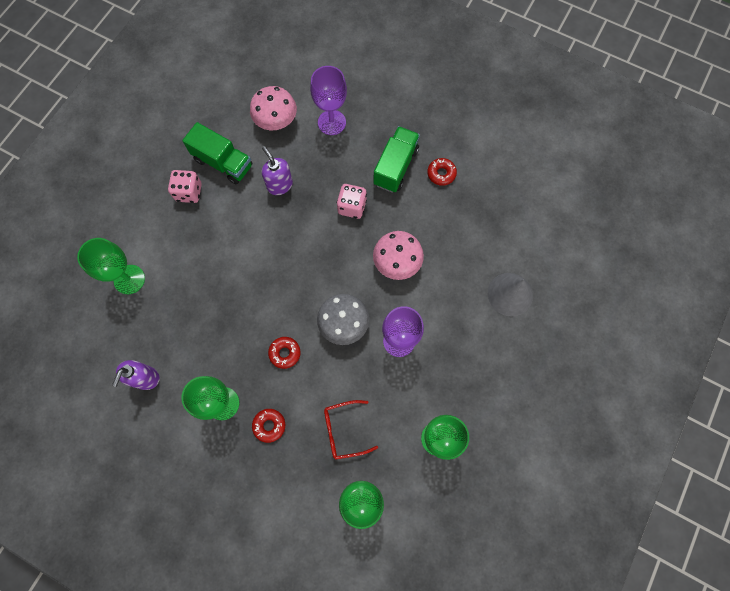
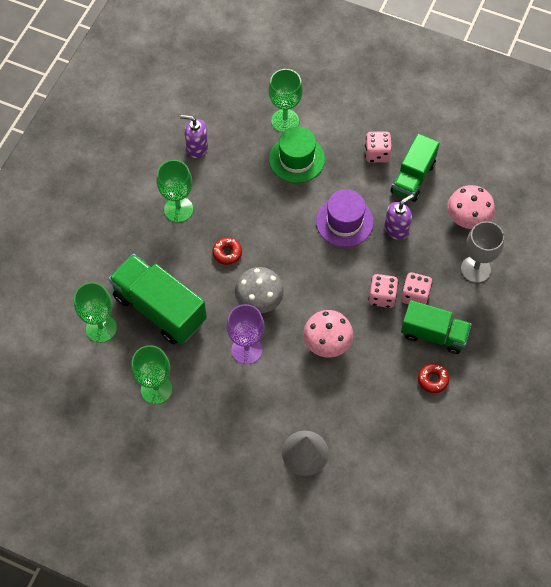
camera: 85 degrees right, 10 degrees down
(180, 271) = (296, 159): none -> green hat
(264, 232) = (344, 221): none -> purple hat
(269, 425) = (161, 248): red donut -> none
(331, 122) = (475, 269): purple goblet -> grey goblet
(344, 430) = (160, 309): red glasses -> green truck
(354, 178) = (415, 295): none -> pink dice

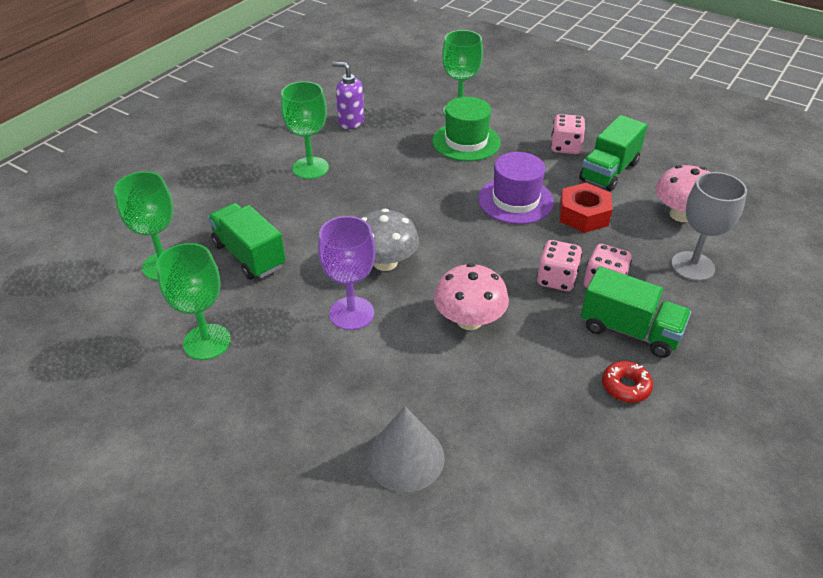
camera: 10 degrees right, 20 degrees down
(160, 309) = (249, 255): green truck -> green truck, size x0.66
(227, 253) = (357, 212): red donut -> none
(396, 229) = (583, 215): purple soap dispenser -> red nut

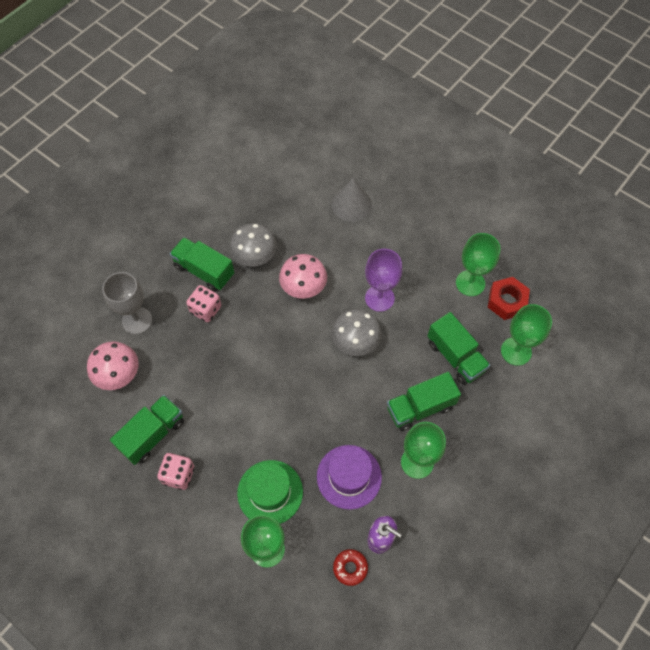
camera: 175 degrees left, 20 degrees up
(302, 208) = (420, 408): none -> green truck
(515, 200) = (244, 402): purple hat -> purple hat (349, 476)
(556, 279) = (237, 316): pink dice -> none
(558, 356) = (254, 256): none -> grey mushroom
(583, 215) = (195, 380): red nut -> red nut (506, 301)
(625, 386) = (222, 234): red donut -> red donut (350, 568)

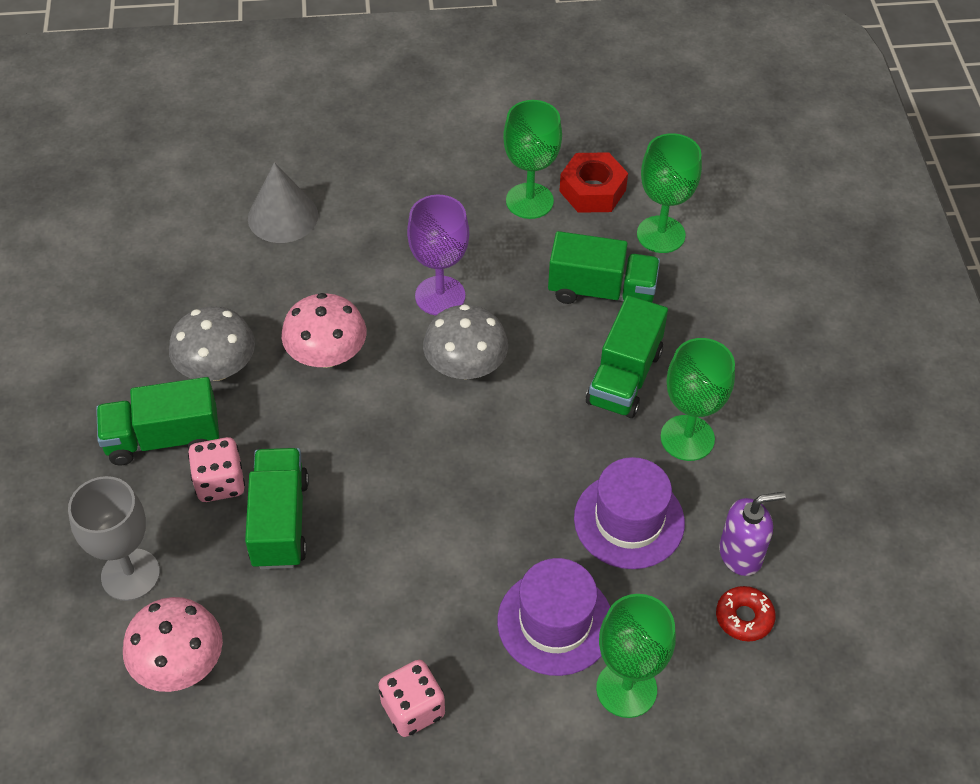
camera: 45 degrees left, 10 degrees down
(152, 434) = (319, 693): green truck -> green truck (280, 522)
(270, 492) = (555, 622): green hat -> purple hat

